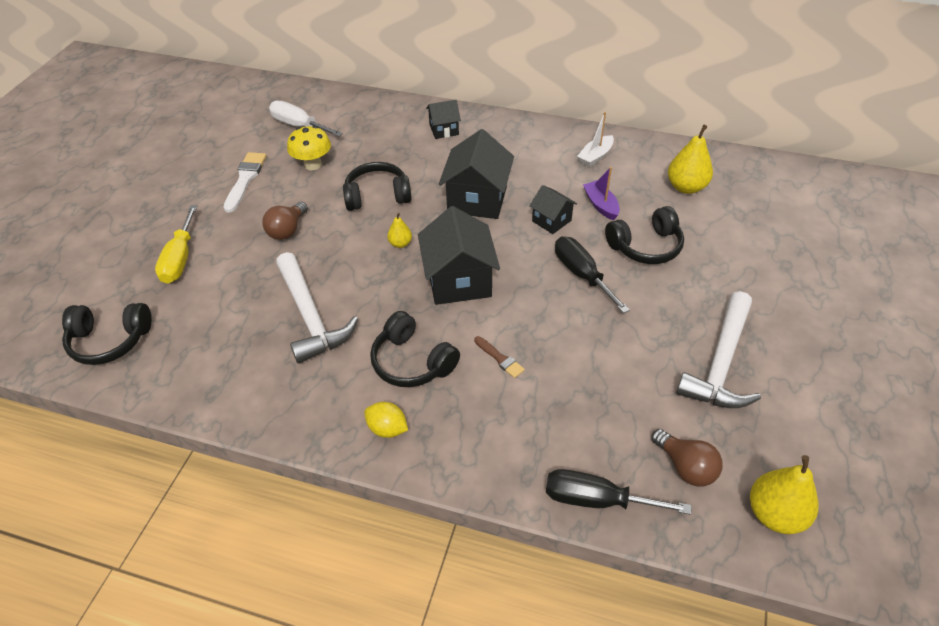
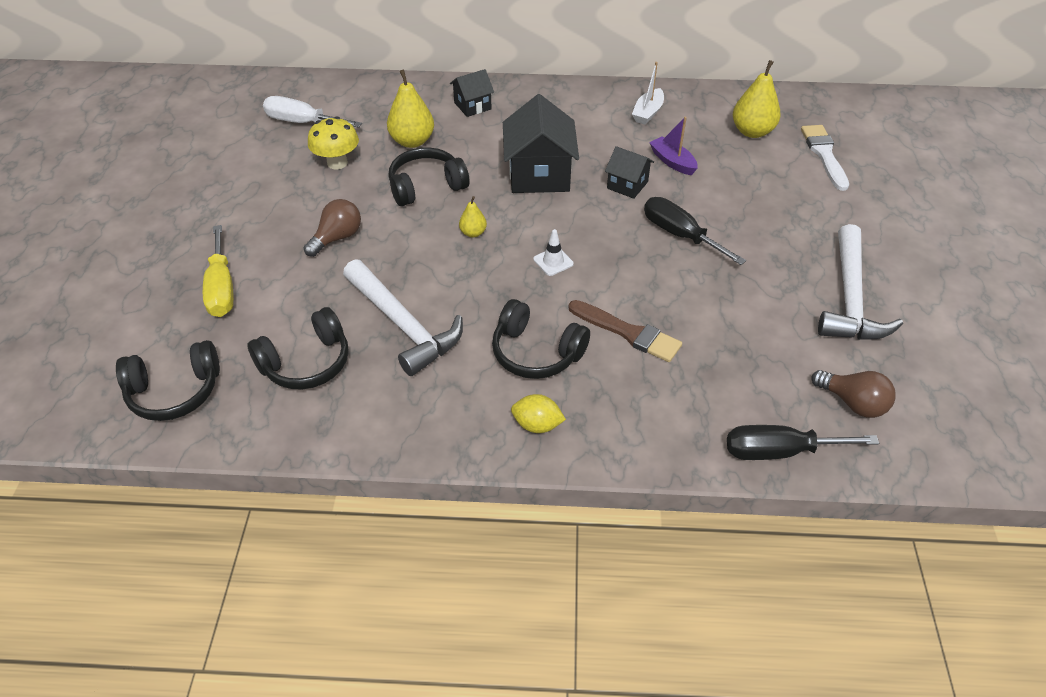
camera: 15 degrees left, 0 degrees up
(245, 179) = (263, 190): white brush -> white brush (824, 155)
(287, 230) = (337, 238): brown light bulb -> brown light bulb turned 150 degrees counterclockwise
(459, 281) = (553, 261): black house -> white traffic cone
(499, 358) = (628, 332): brown brush -> brown brush, size x1.75
(645, 246) = (734, 197): black headphones -> black headphones (306, 363)
(775, 514) = (952, 430): yellow pear -> yellow pear (412, 141)

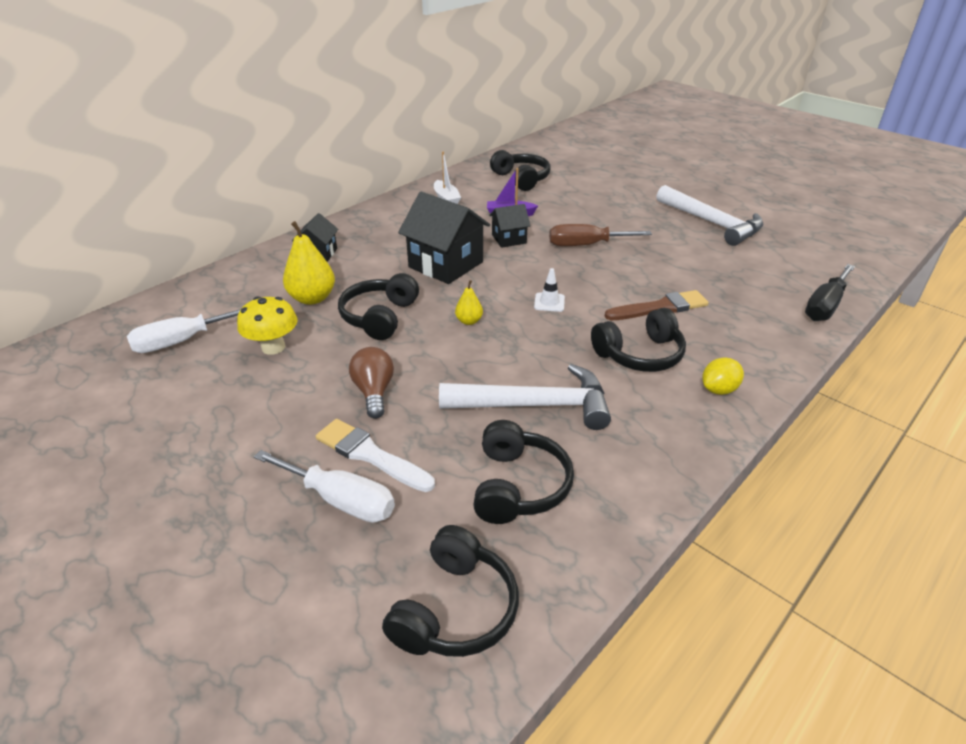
camera: 50 degrees left, 10 degrees down
(222, 288) = (340, 500): yellow screwdriver -> white screwdriver
(680, 235) = (586, 245): black screwdriver -> brown screwdriver
(752, 132) = (521, 179): yellow pear -> black headphones
(824, 155) = (576, 171): white brush -> white brush (371, 455)
(853, 403) = (802, 263): brown light bulb -> none

